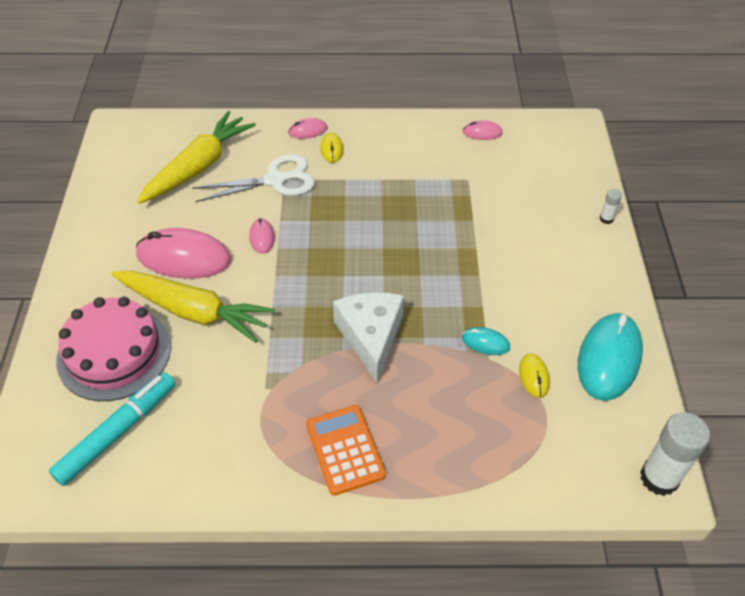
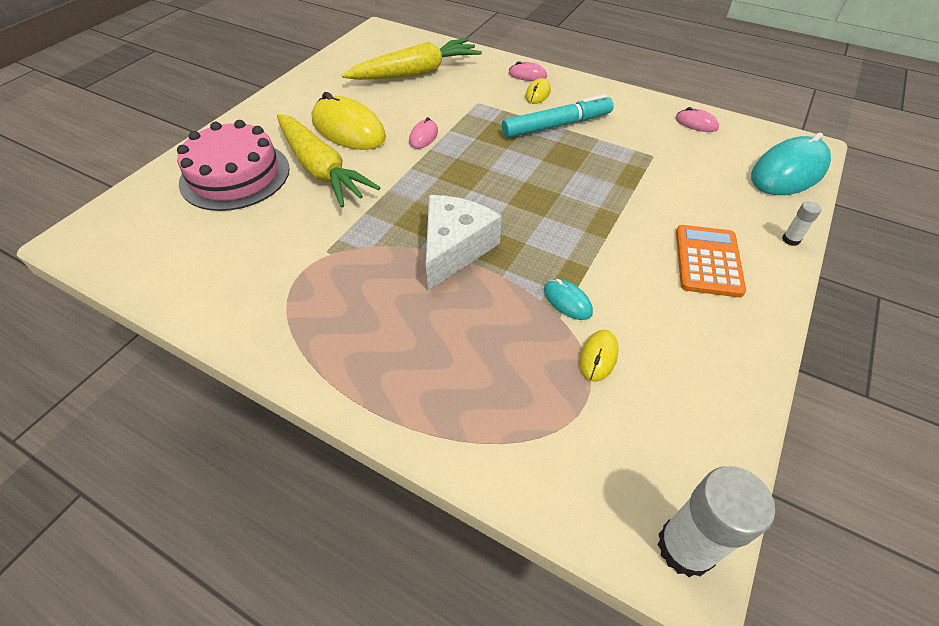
camera: 30 degrees right, 0 degrees up
(117, 433) = (182, 233): turquoise marker -> turquoise marker (557, 125)
(184, 258) = (348, 129): pink mouse -> yellow mouse
(275, 180) = (470, 100): white scissors -> none
(345, 450) = (350, 335): orange calculator -> orange calculator (708, 261)
(609, 358) = (704, 378): turquoise mouse -> turquoise mouse (788, 172)

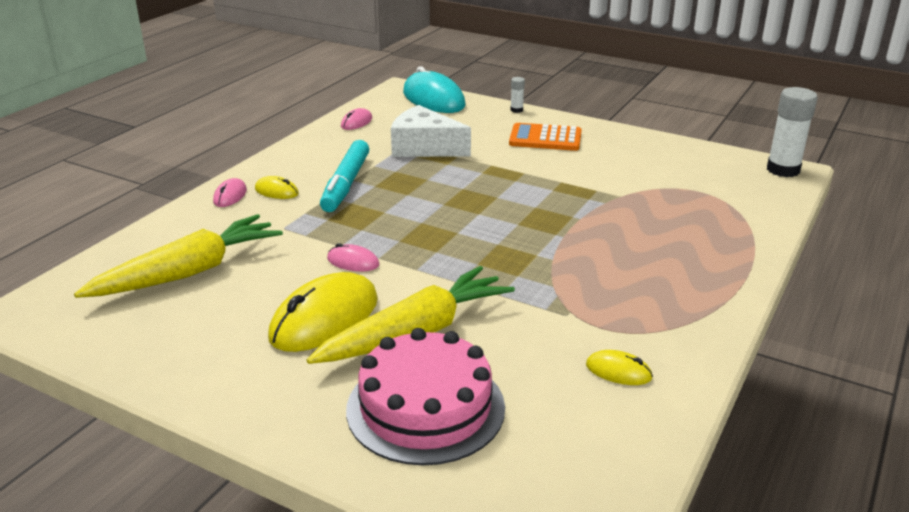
camera: 90 degrees left, 20 degrees down
(416, 73) = (188, 272): yellow carrot -> yellow carrot turned 75 degrees clockwise
(454, 249) = (550, 240): white cheese -> white cheese (424, 147)
(557, 125) = (346, 184): turquoise marker -> turquoise marker turned 150 degrees counterclockwise
(567, 301) = (603, 192): turquoise mouse -> none
(598, 357) = (655, 184): yellow mouse -> yellow mouse (618, 371)

